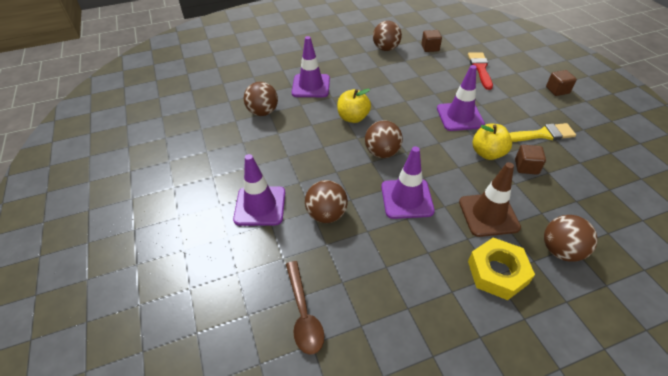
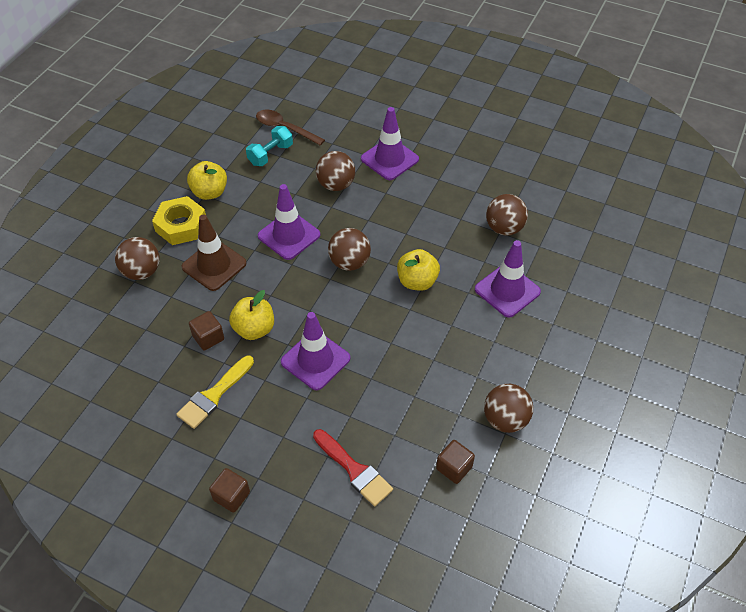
camera: 135 degrees right, 5 degrees up
(349, 290) = (270, 154): none -> turquoise dumbbell
(445, 290) = (209, 192): none -> yellow apple

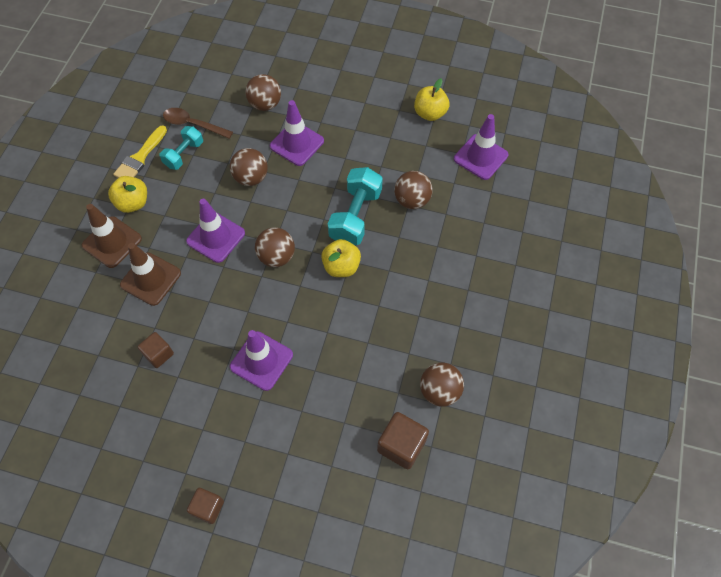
camera: 10 degrees left, 10 degrees up
(142, 272) = (83, 296): brown ball -> brown ball (265, 104)
(181, 225) = (112, 242): yellow nut -> brown traffic cone
(214, 395) = (174, 411): yellow brush -> yellow brush (140, 157)
(254, 329) = (200, 338): yellow apple -> yellow apple (430, 113)
(354, 470) = (314, 463): red brush -> none
(440, 235) = (355, 216): none -> turquoise dumbbell
(454, 468) = (401, 445): brown cube -> brown cube, size x1.54
(507, 290) = (423, 263): purple traffic cone -> purple traffic cone (480, 157)

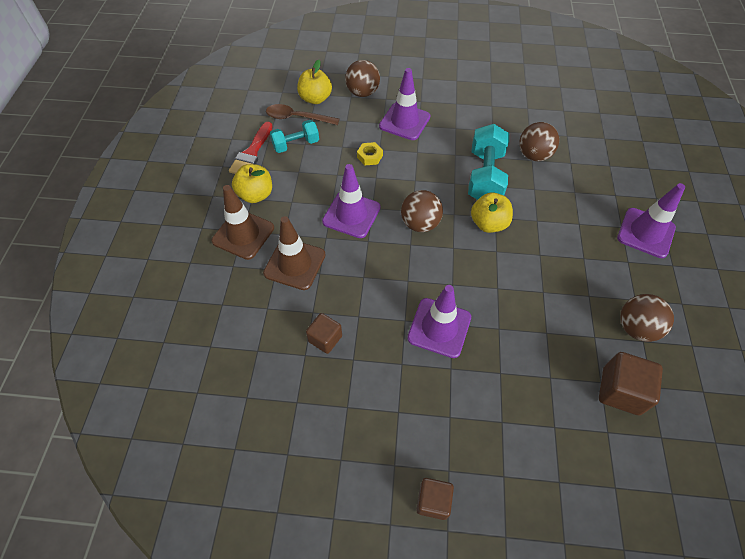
camera: 10 degrees left, 5 degrees down
(140, 157) = (252, 153): yellow brush -> red brush
(184, 154) = (296, 144): turquoise dumbbell -> turquoise dumbbell turned 45 degrees clockwise
(251, 178) = (370, 156): brown ball -> yellow nut
(430, 113) = (520, 82): yellow apple -> yellow apple (315, 99)
(480, 157) = (582, 111): purple traffic cone -> purple traffic cone (645, 233)

